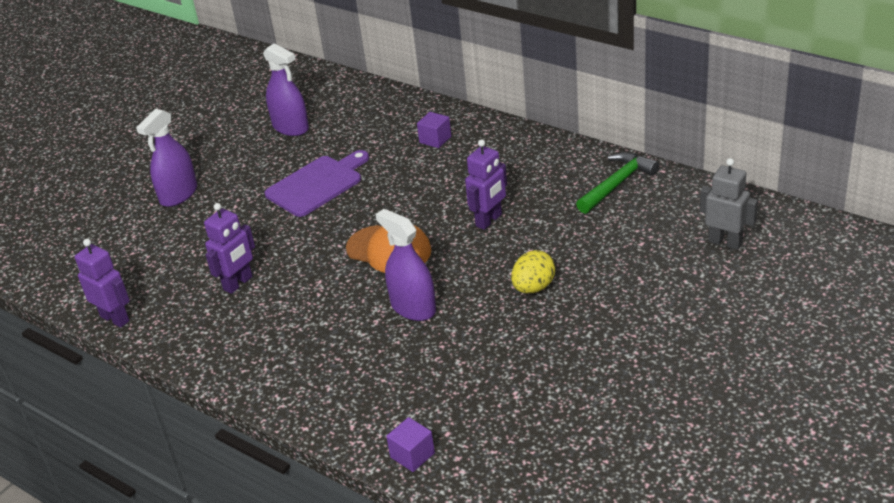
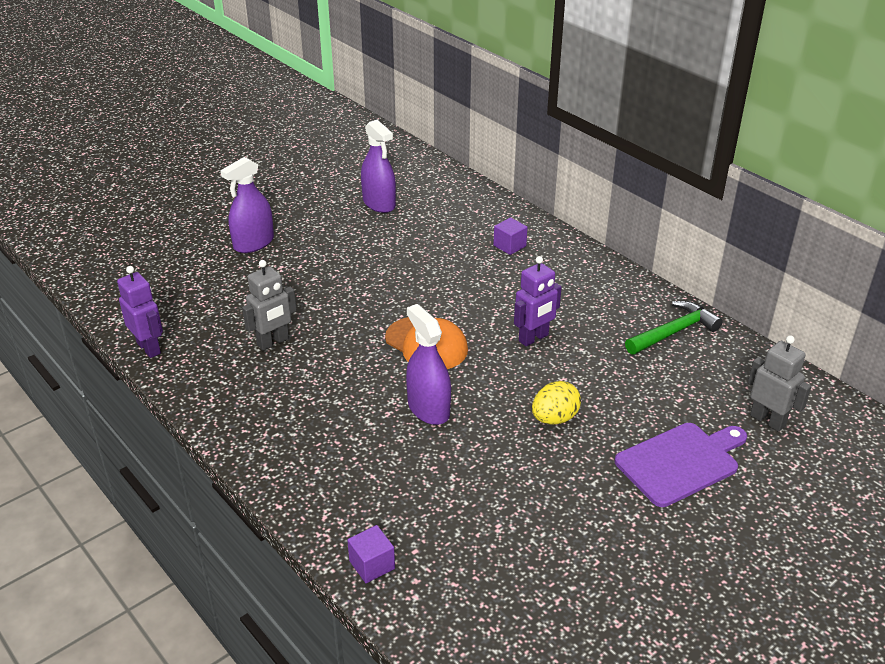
camera: 10 degrees right, 0 degrees up
(238, 283) = (273, 342): purple robot -> grey robot
(317, 184) = (383, 263): purple cutting board -> purple cutting board (681, 462)

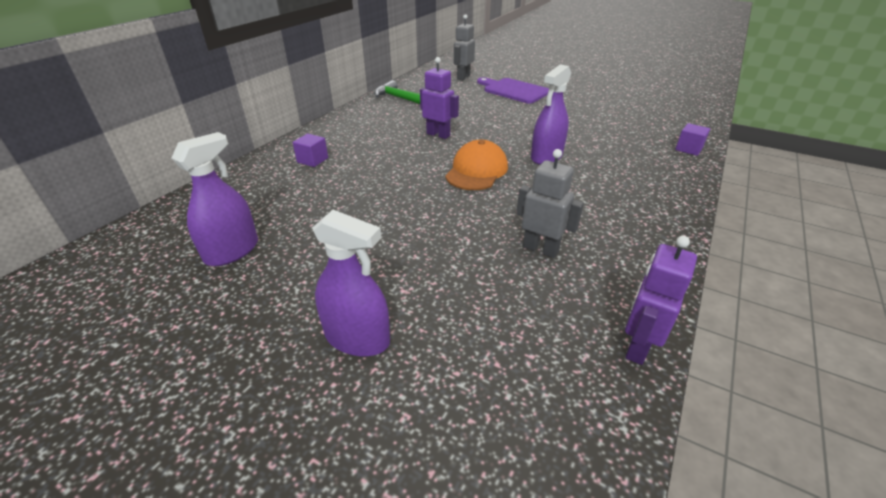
camera: 110 degrees left, 0 degrees up
(554, 418) = (513, 120): yellow egg -> none

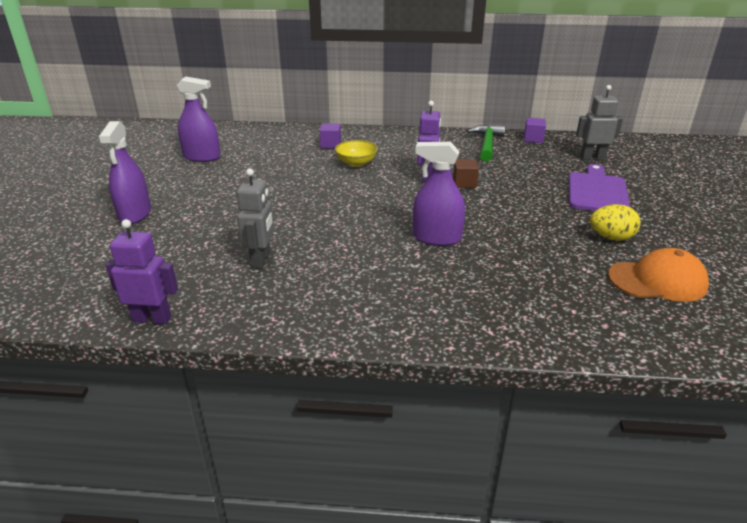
camera: 65 degrees right, 5 degrees down
(373, 157) = (356, 163): none -> yellow bowl
(462, 124) = (464, 183): none -> brown cube
(477, 171) = (372, 209): orange cap -> orange cap (657, 281)
(578, 105) = (611, 238): none -> yellow egg
(688, 149) = (569, 335): purple cube -> purple cube (533, 139)

